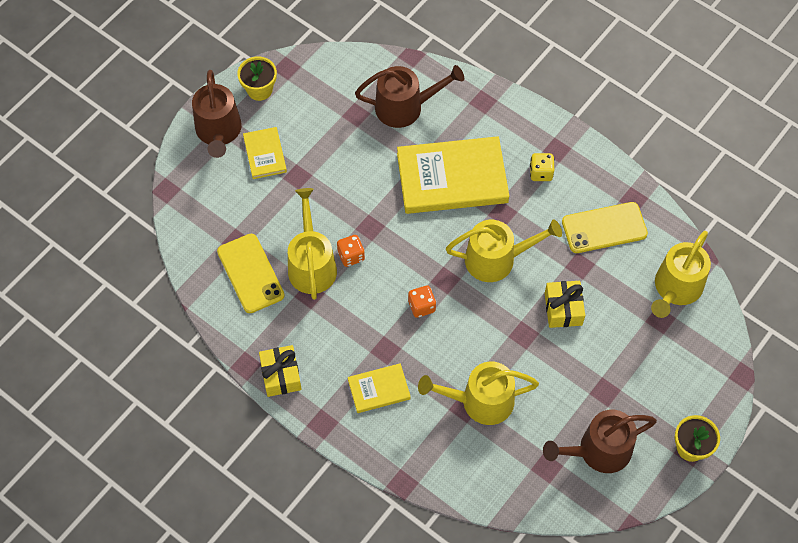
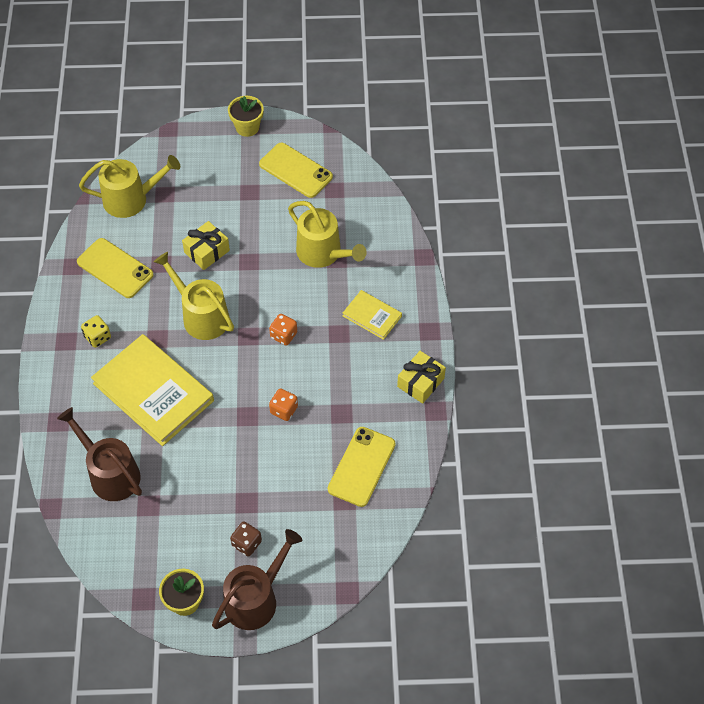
camera: 130 degrees left, 5 degrees down
(265, 154) = (246, 543): yellow book -> brown dice
(311, 265) = (315, 431): yellow watering can -> none
(599, 450) = (296, 170): brown watering can -> yellow phone

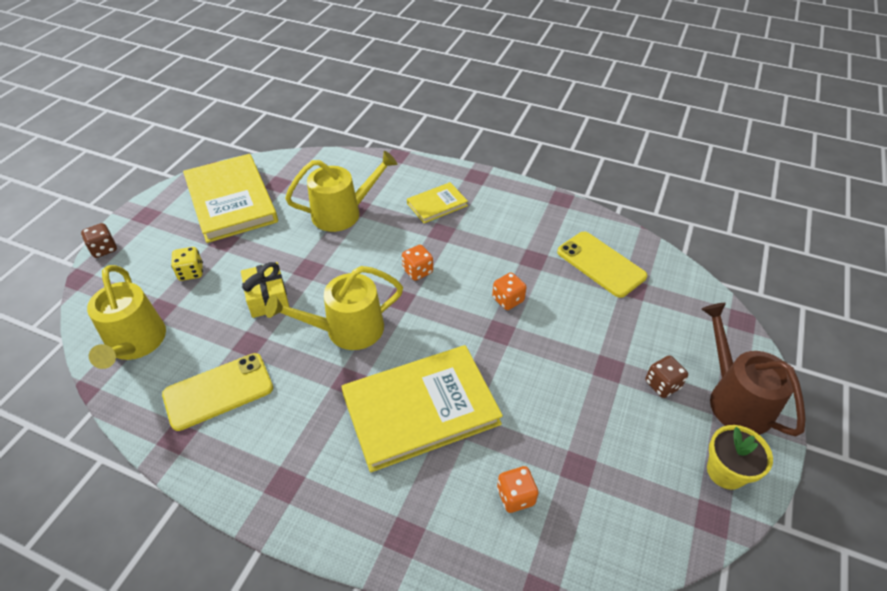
camera: 65 degrees left, 10 degrees down
(98, 337) = (304, 444): yellow dice -> yellow dice (191, 272)
(110, 474) = (515, 496): brown watering can -> orange dice
(131, 199) = (135, 343): yellow watering can -> yellow watering can turned 150 degrees clockwise
(202, 125) = (104, 249): none -> brown dice
(247, 127) = (144, 217): yellow flower pot -> none
(296, 170) = (231, 201): yellow phone -> yellow book
(420, 382) = (527, 198): yellow gift -> none

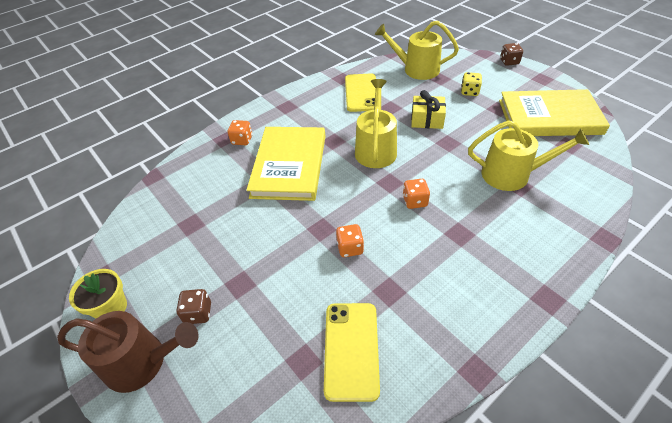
camera: 120 degrees right, 0 degrees up
(342, 213) = (512, 174): yellow watering can -> yellow watering can turned 90 degrees counterclockwise
(437, 204) = (503, 244): yellow book -> none
(515, 496) = (202, 187): orange dice -> orange dice (242, 140)
(600, 264) = (351, 350): yellow phone -> yellow phone turned 75 degrees counterclockwise

